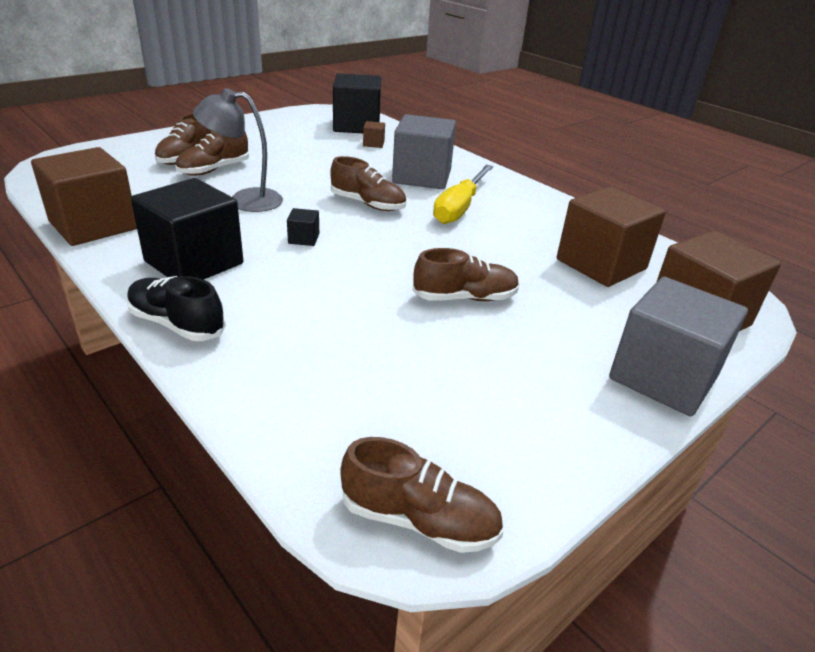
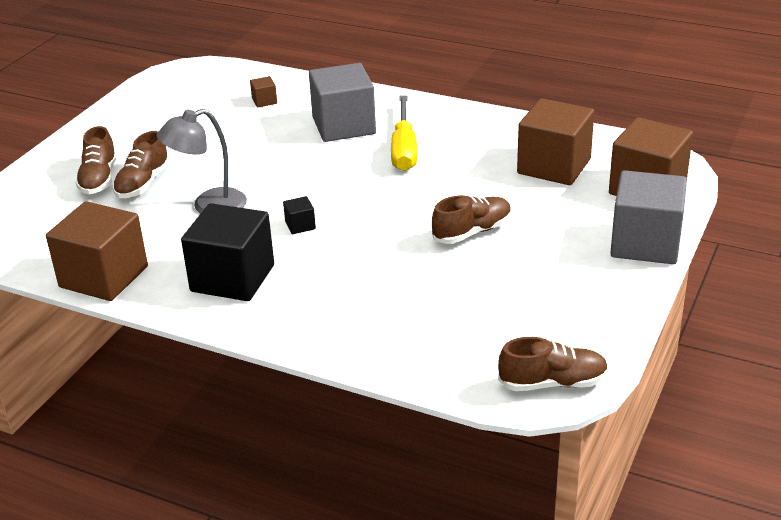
camera: 20 degrees left, 0 degrees up
(177, 324) = (277, 329): black shoe -> none
(356, 126) = (226, 83): black cube -> none
(368, 204) = (322, 172): brown shoe -> none

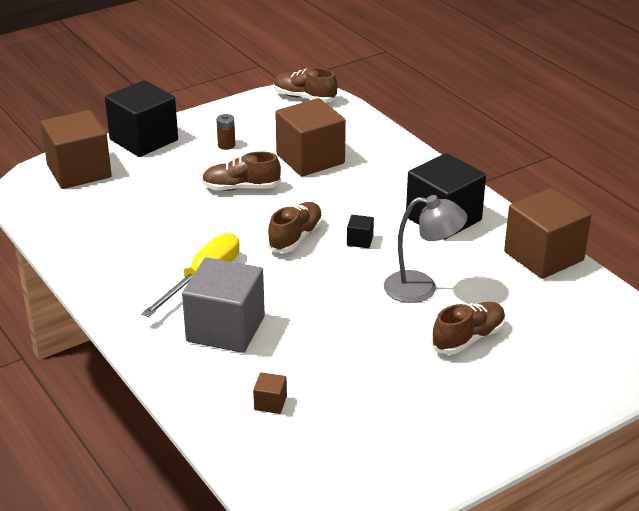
camera: 150 degrees left, 0 degrees up
(99, 179) = (510, 363): brown shoe -> brown shoe (295, 237)
(552, 272) = (226, 145): none -> brown battery
(554, 166) = (112, 213): brown cube -> brown cube (310, 159)
(645, 243) = (144, 140): grey cube -> black cube

